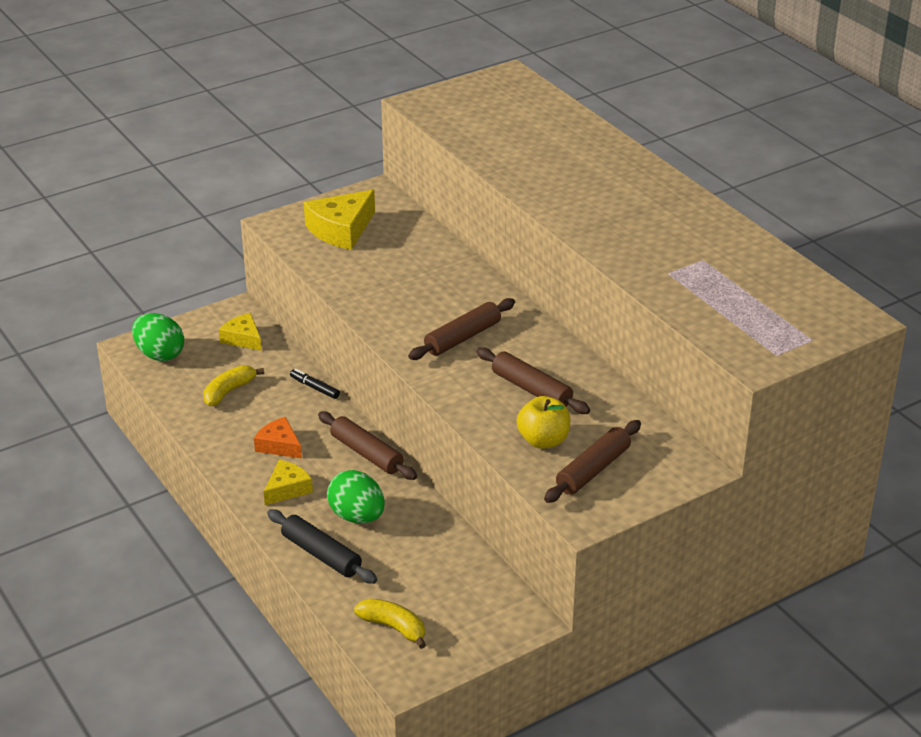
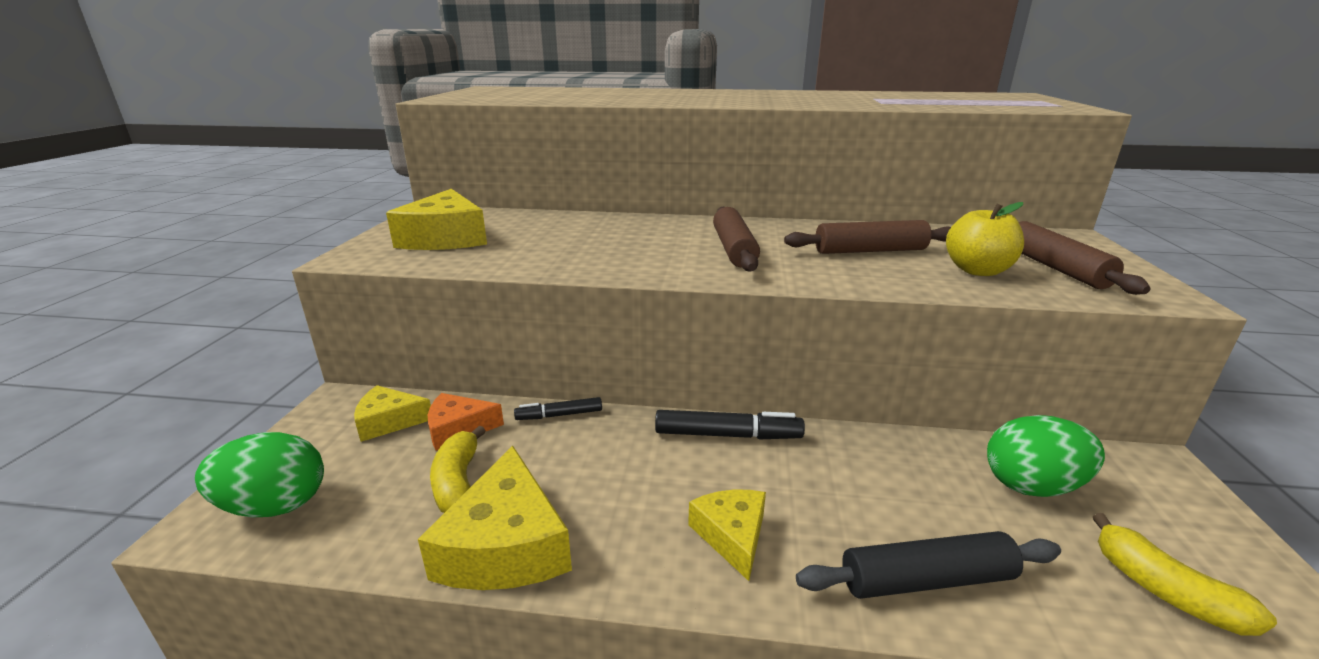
camera: 50 degrees left, 10 degrees down
(210, 430) = (505, 545): none -> yellow cheese
(279, 445) = (628, 495): orange cheese -> orange cheese (458, 429)
(357, 516) = (853, 500): green egg -> green egg (1032, 486)
(366, 453) = (727, 435): brown rolling pin -> black marker
(394, 627) = (1163, 591): yellow banana -> yellow banana turned 105 degrees counterclockwise

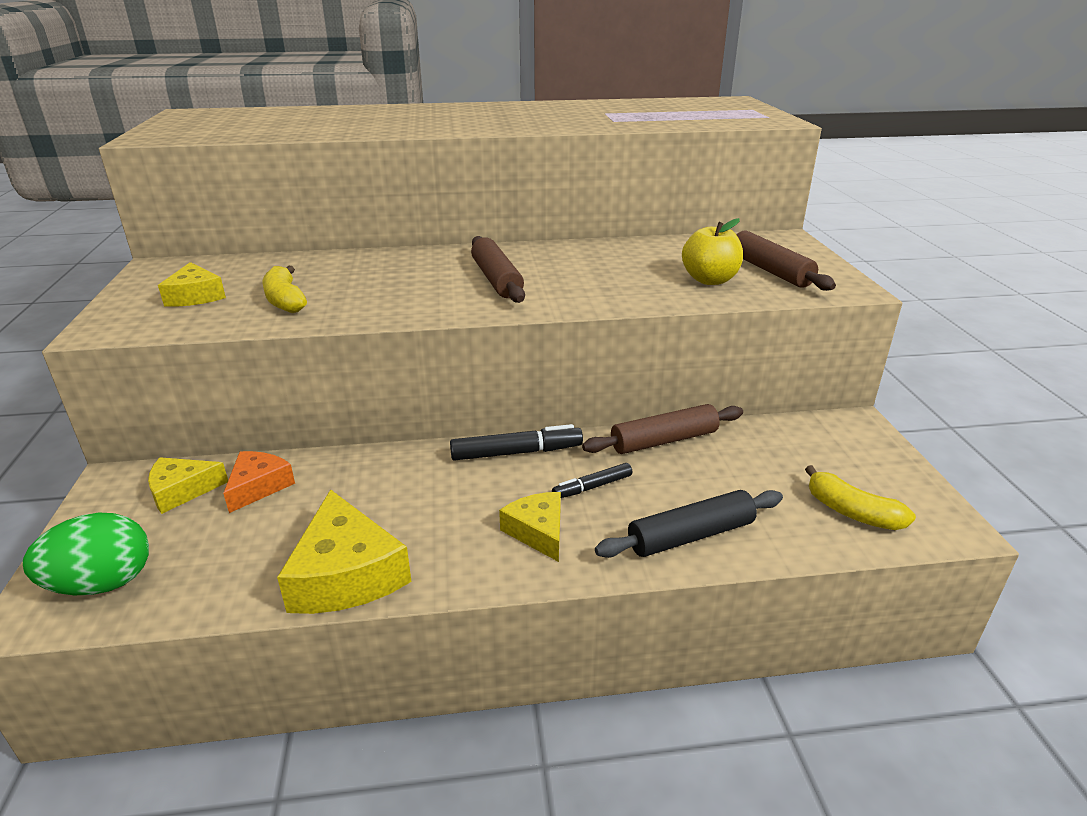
camera: 15 degrees left, 5 degrees up
(445, 238) = (195, 296): yellow cheese -> yellow cheese, size x0.61
(458, 429) = (258, 486): orange cheese -> orange cheese turned 135 degrees clockwise
(458, 482) = (279, 532): yellow banana -> yellow banana (285, 300)
(559, 415) = (355, 459): black marker -> black marker (592, 487)
(869, 251) = (619, 269): brown rolling pin -> brown rolling pin (664, 440)
(1032, 486) = (764, 454): green egg -> none

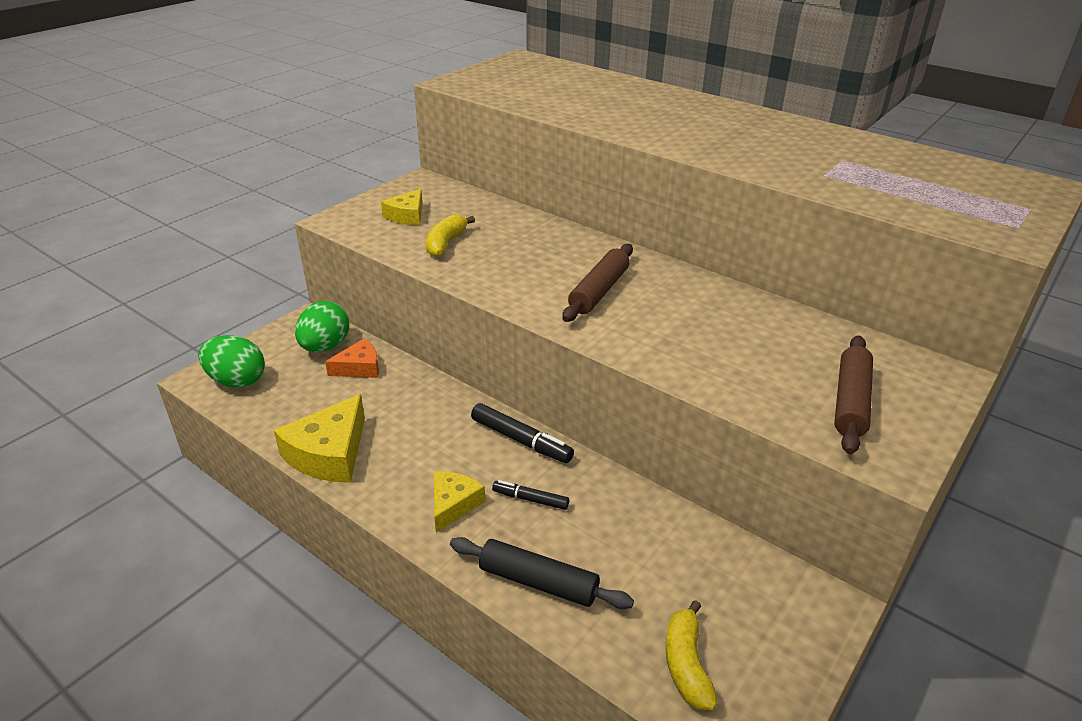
camera: 45 degrees right, 5 degrees up
(182, 491) = (325, 347): yellow cheese -> green egg
(664, 440) = (635, 501): brown rolling pin -> none
(709, 280) = (769, 380): yellow apple -> none

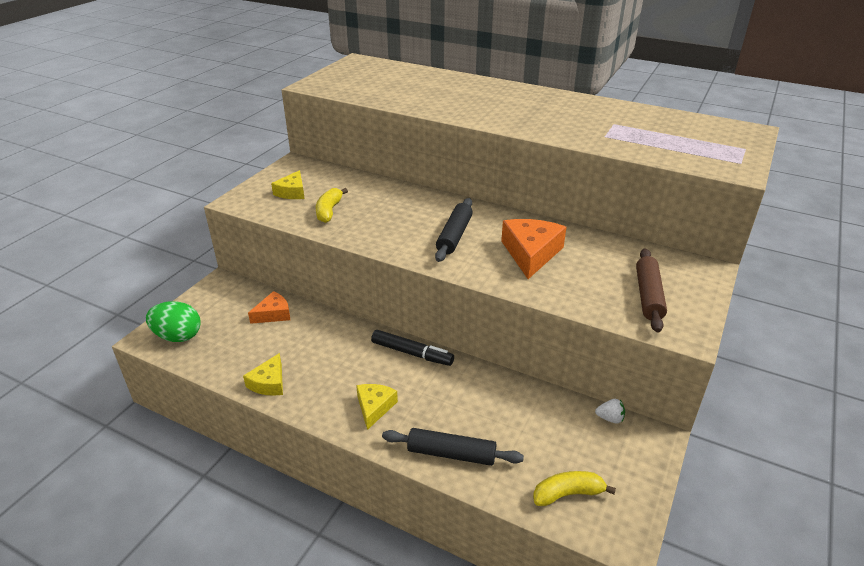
camera: 10 degrees left, 0 degrees up
(325, 347) = (241, 301): green egg -> none
(329, 453) = (269, 383): yellow cheese -> yellow cheese, size x0.61
(530, 499) = (430, 395): black marker -> none
(599, 291) = (454, 236): brown rolling pin -> black rolling pin
(686, 664) = (568, 494): yellow banana -> yellow banana turned 90 degrees clockwise
(697, 325) = (531, 253): none -> orange cheese
(771, 567) = (610, 418): none -> white strawberry

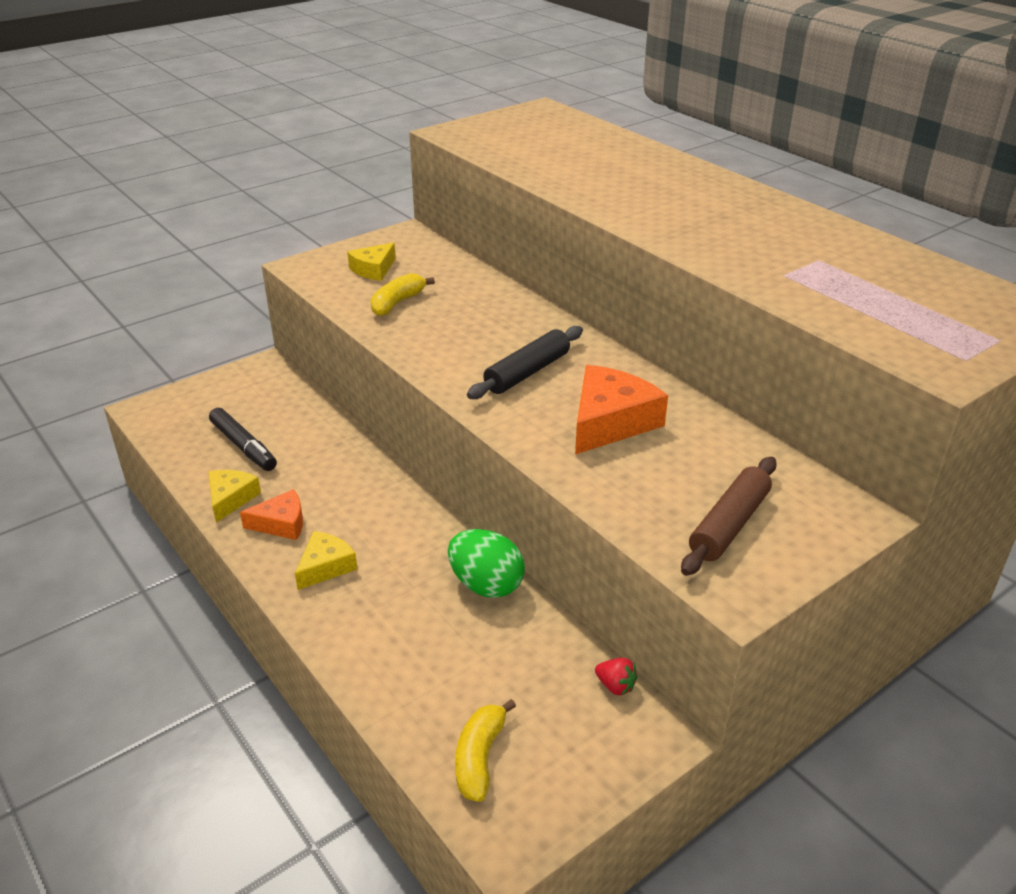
camera: 25 degrees right, 0 degrees up
(178, 336) = (175, 416): green egg -> green egg (486, 585)
(269, 383) = (231, 499): yellow cheese -> yellow cheese turned 150 degrees clockwise
(273, 314) = (294, 420): orange cheese -> orange cheese (281, 523)
(412, 353) = (420, 516): black marker -> black marker (243, 446)
(451, 454) = (373, 654): black rolling pin -> none
(568, 494) = (479, 758): yellow banana -> yellow banana turned 90 degrees counterclockwise
(610, 418) = (615, 686): white strawberry -> red strawberry

